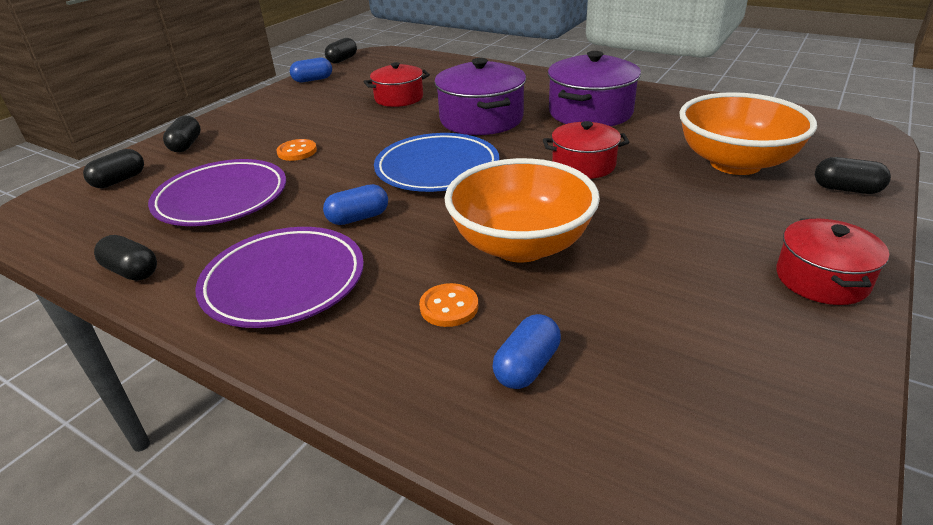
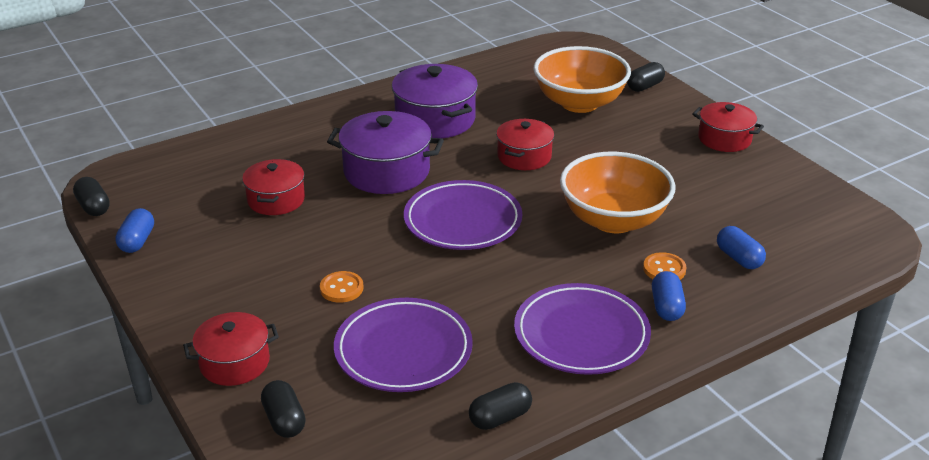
camera: 65 degrees left, 0 degrees up
(186, 145) = (234, 362): black capsule -> red pot
(358, 218) = (512, 280): blue capsule -> blue capsule (666, 307)
(437, 168) = (463, 221): blue plate -> purple plate

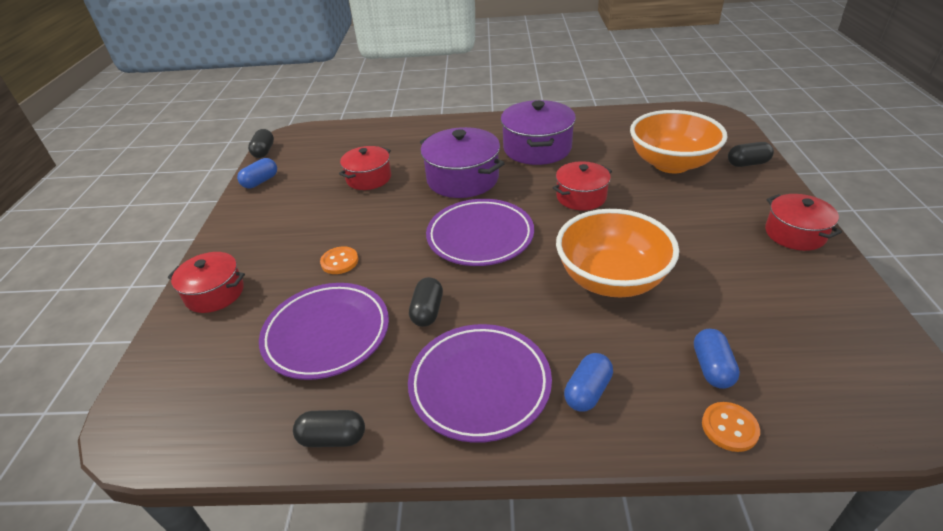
camera: 35 degrees right, 5 degrees up
(284, 420) = (191, 357): black capsule -> black capsule (427, 311)
(664, 269) = (619, 348): orange button -> orange button (729, 428)

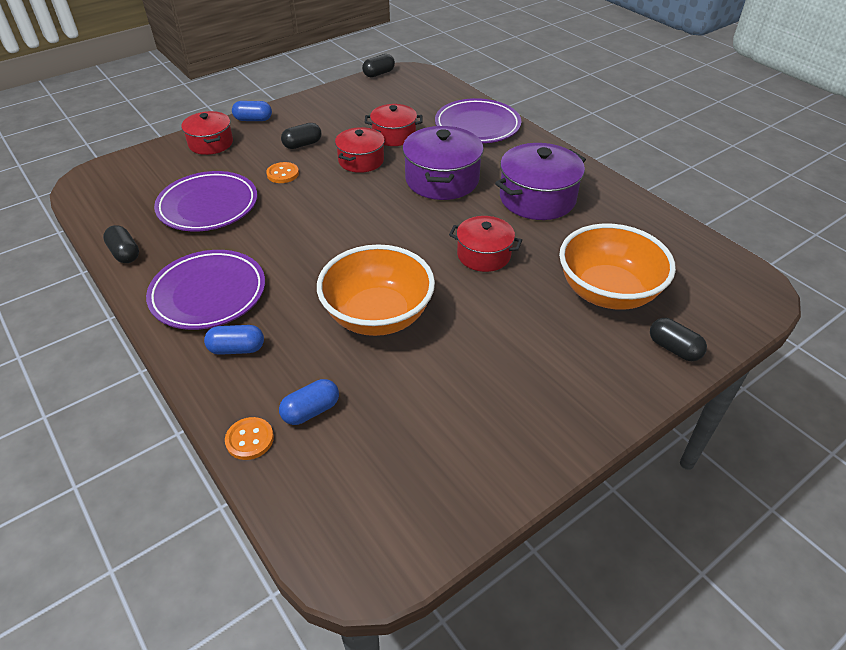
camera: 50 degrees right, 5 degrees up
(260, 181) = (340, 93): blue capsule -> blue capsule (253, 120)
(427, 311) = (263, 237): black capsule -> black capsule (302, 144)
(480, 236) = (371, 223): purple plate -> purple plate (477, 126)
(794, 234) = (565, 420): red pot -> red pot (361, 160)

